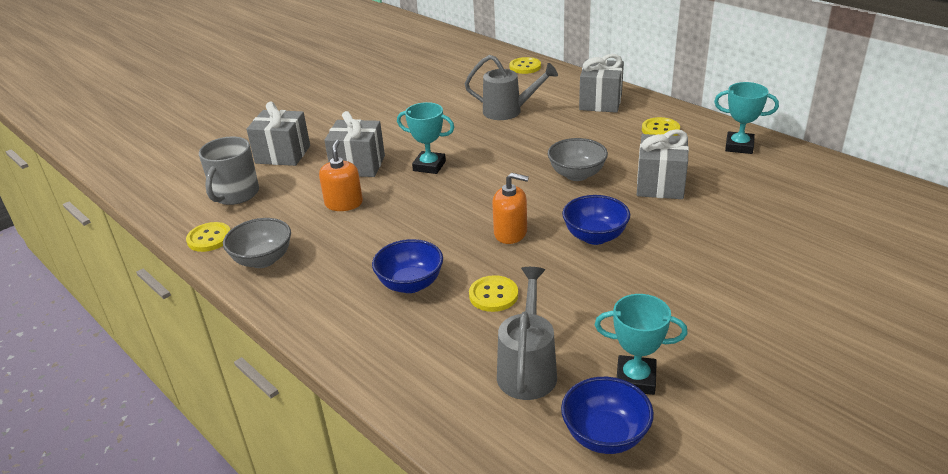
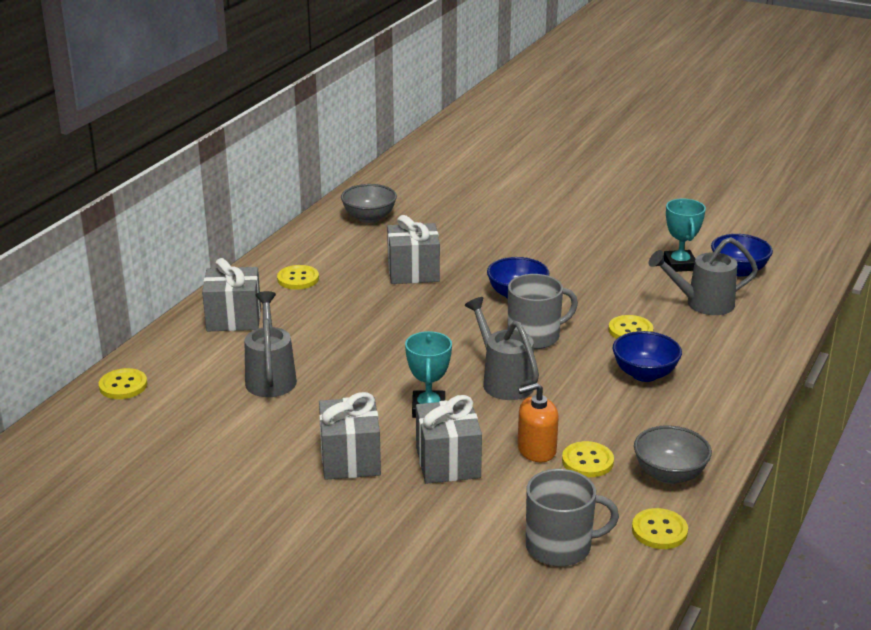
camera: 110 degrees left, 5 degrees down
(283, 154) = (444, 539): grey gift -> grey gift (350, 459)
(311, 224) = (587, 461): none -> yellow button
(446, 204) = (504, 381): none -> grey watering can
(510, 233) = (535, 336): orange soap dispenser -> grey mug
(576, 175) = (411, 315): grey bowl -> grey bowl (369, 217)
(739, 146) = (324, 239): turquoise trophy -> none

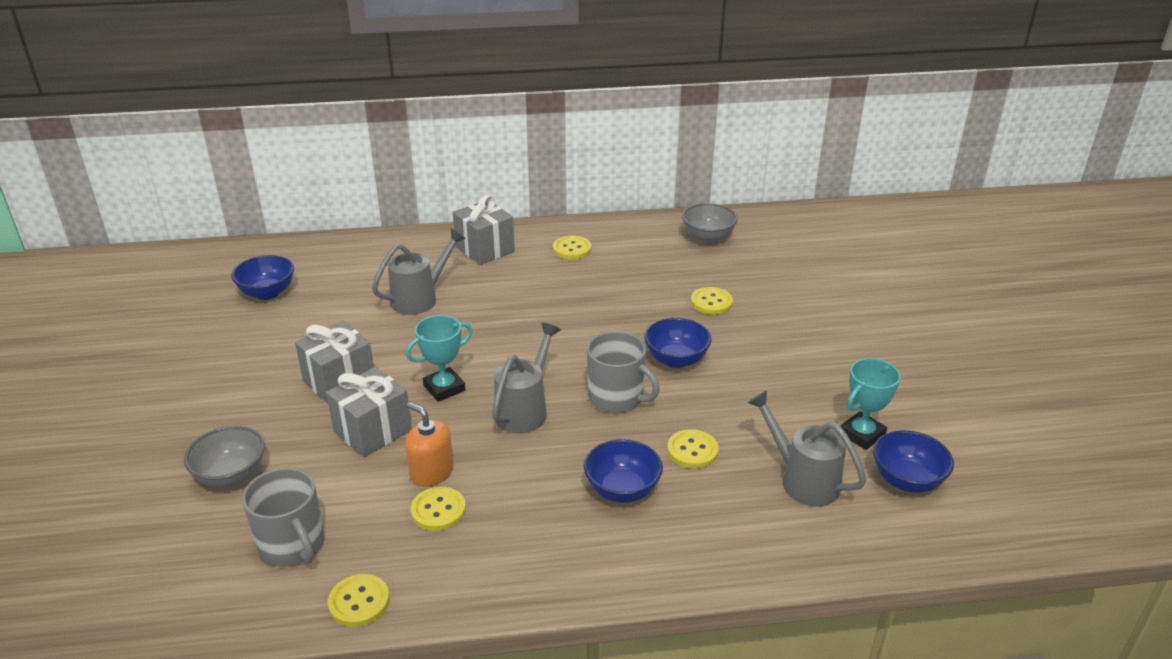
camera: 55 degrees right, 5 degrees up
(123, 385) = (354, 248): yellow button -> yellow button (711, 302)
(133, 460) = (267, 293): none -> blue bowl
(413, 272) = (647, 293): grey gift -> none
(669, 474) = (459, 574): grey bowl -> grey bowl (231, 475)

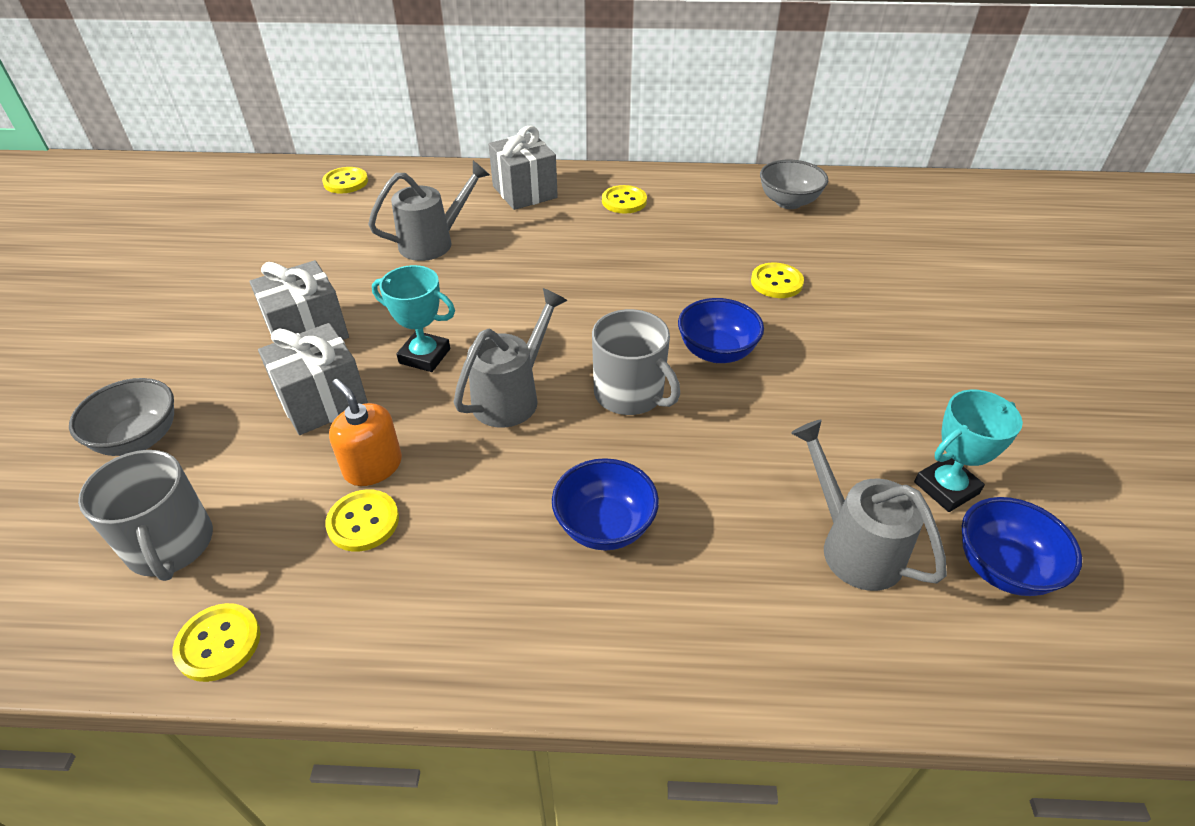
camera: 10 degrees right, 10 degrees up
(267, 293) = (270, 219): blue bowl -> none
(444, 388) = (424, 356): turquoise trophy -> turquoise trophy turned 45 degrees clockwise
(692, 450) = (710, 481): yellow button -> yellow button (345, 182)

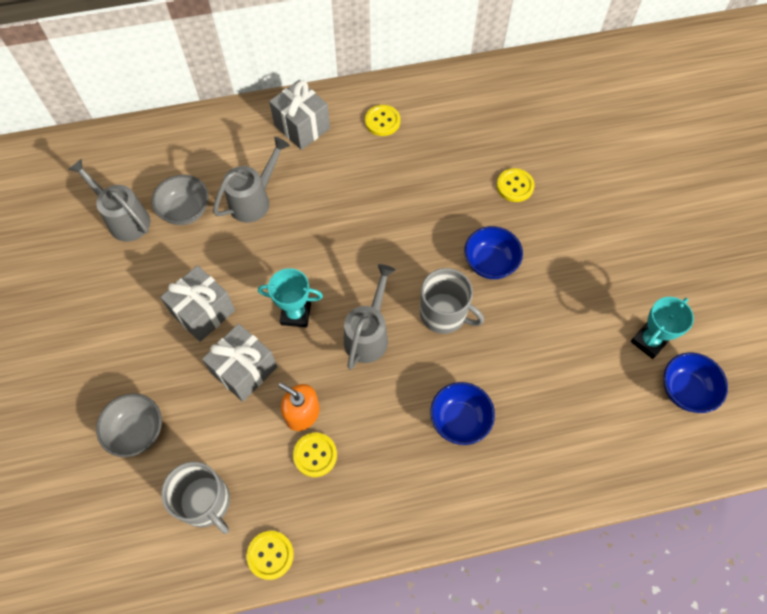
camera: 15 degrees left, 20 degrees up
(345, 182) = (152, 145): yellow button -> none
(788, 202) = (505, 96): grey bowl -> grey bowl (186, 211)
(853, 546) = (603, 396): grey watering can -> grey watering can (124, 219)

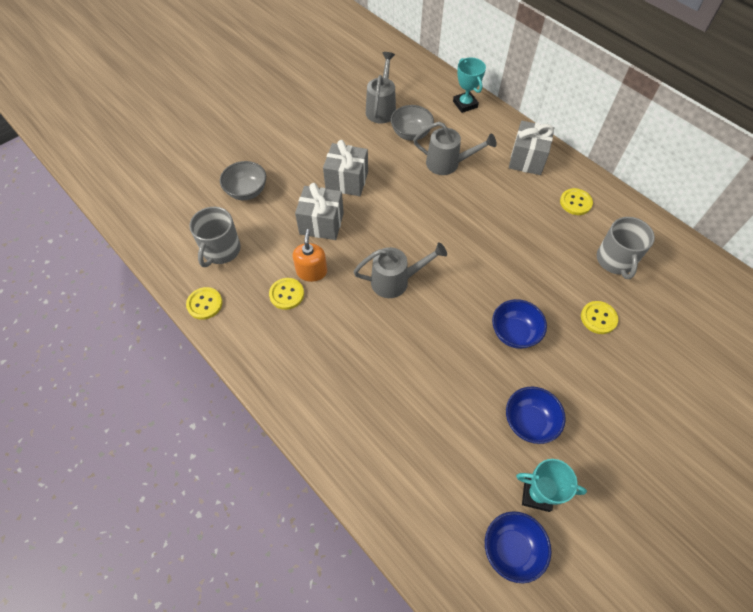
camera: 60 degrees right, 5 degrees down
(296, 314) = (381, 230): turquoise trophy -> turquoise trophy (465, 104)
(444, 314) = (447, 322): grey mug -> grey mug (615, 260)
(460, 420) = (368, 374): blue bowl -> blue bowl (529, 422)

